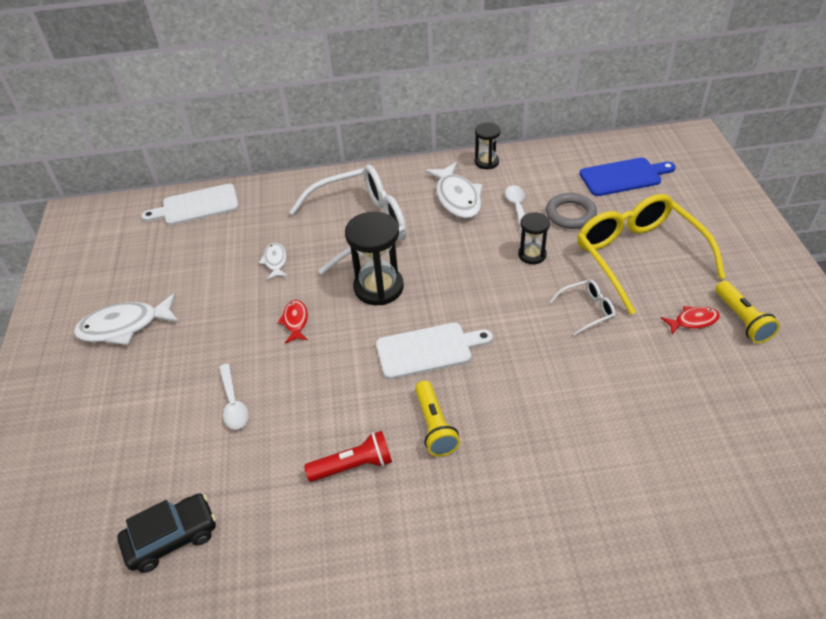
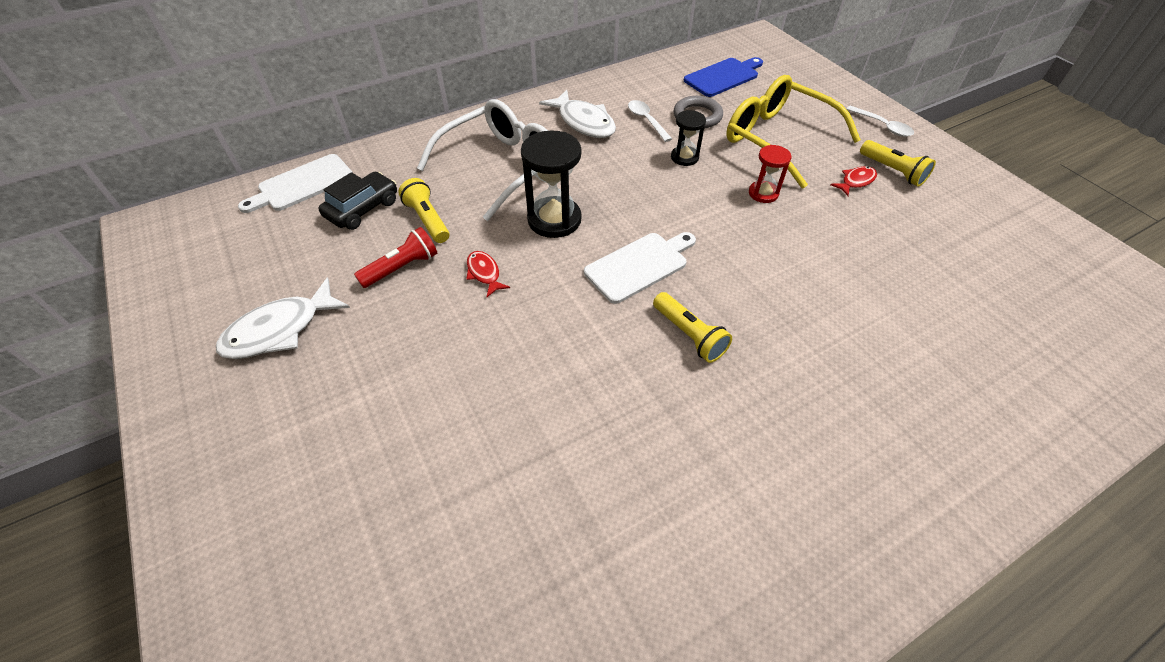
camera: 25 degrees left, 5 degrees up
(172, 538) = (469, 546): black car -> black car (362, 209)
(233, 403) = (461, 375): white spoon -> white spoon (882, 126)
(275, 261) = (427, 220): white fish -> yellow flashlight
(353, 465) = (631, 398): red flashlight -> red flashlight (402, 267)
(486, 162) = (593, 86): black hourglass -> none
(587, 310) = (763, 193): white glasses -> red hourglass

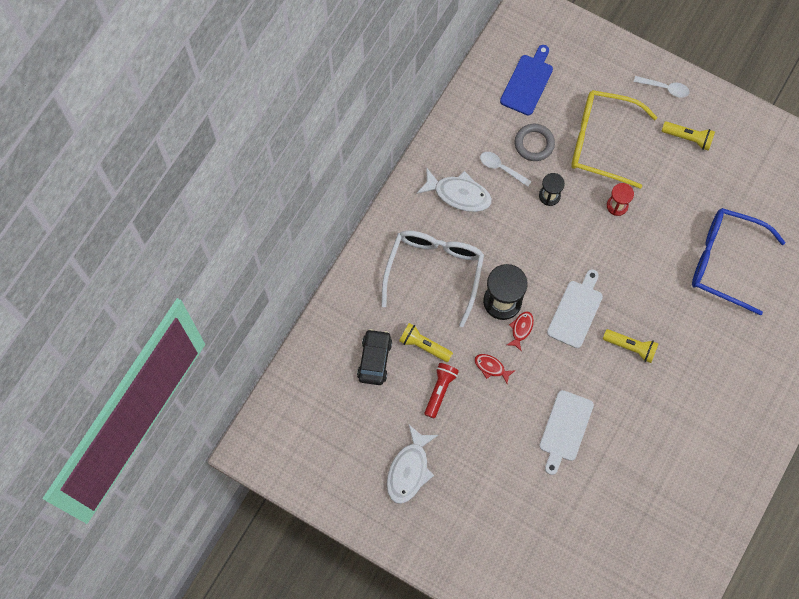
camera: 30 degrees left, 20 degrees up
(302, 184) = (314, 361): white cutting board -> white cutting board (565, 429)
(856, 181) = (669, 162): red fish -> red fish (521, 329)
(889, 300) = (724, 261): none -> blue glasses

